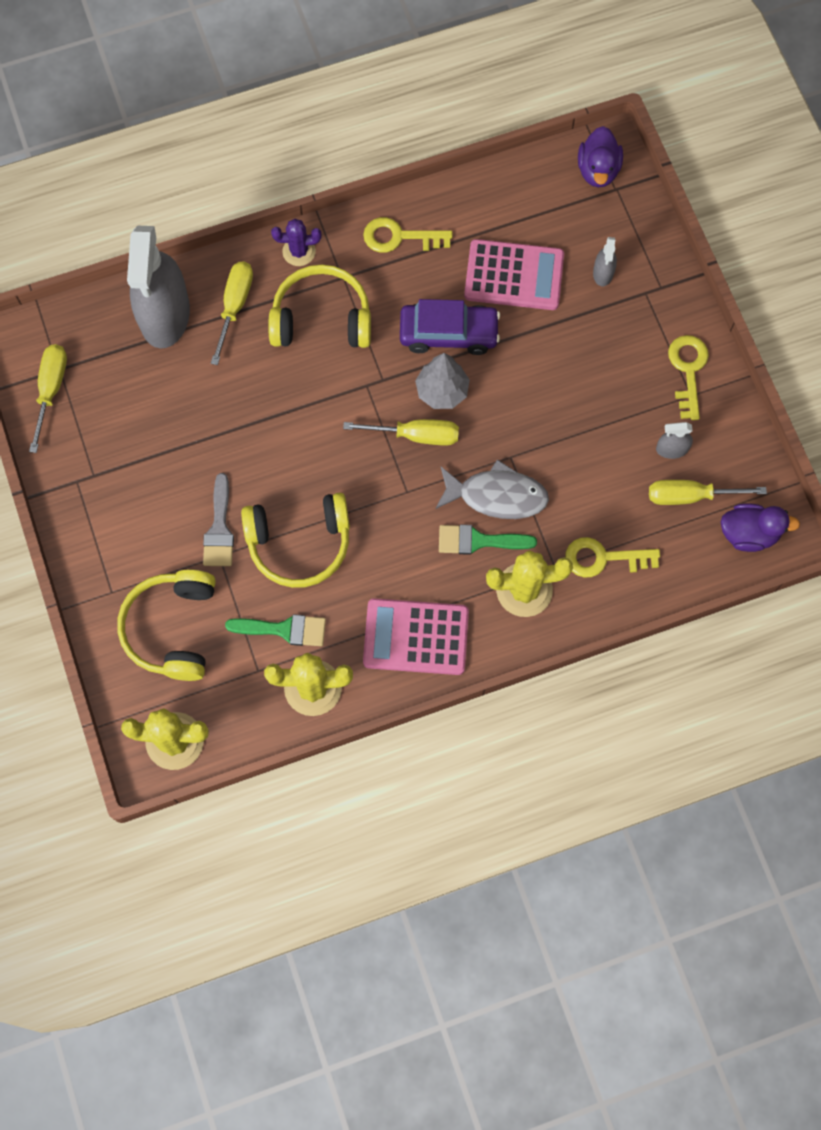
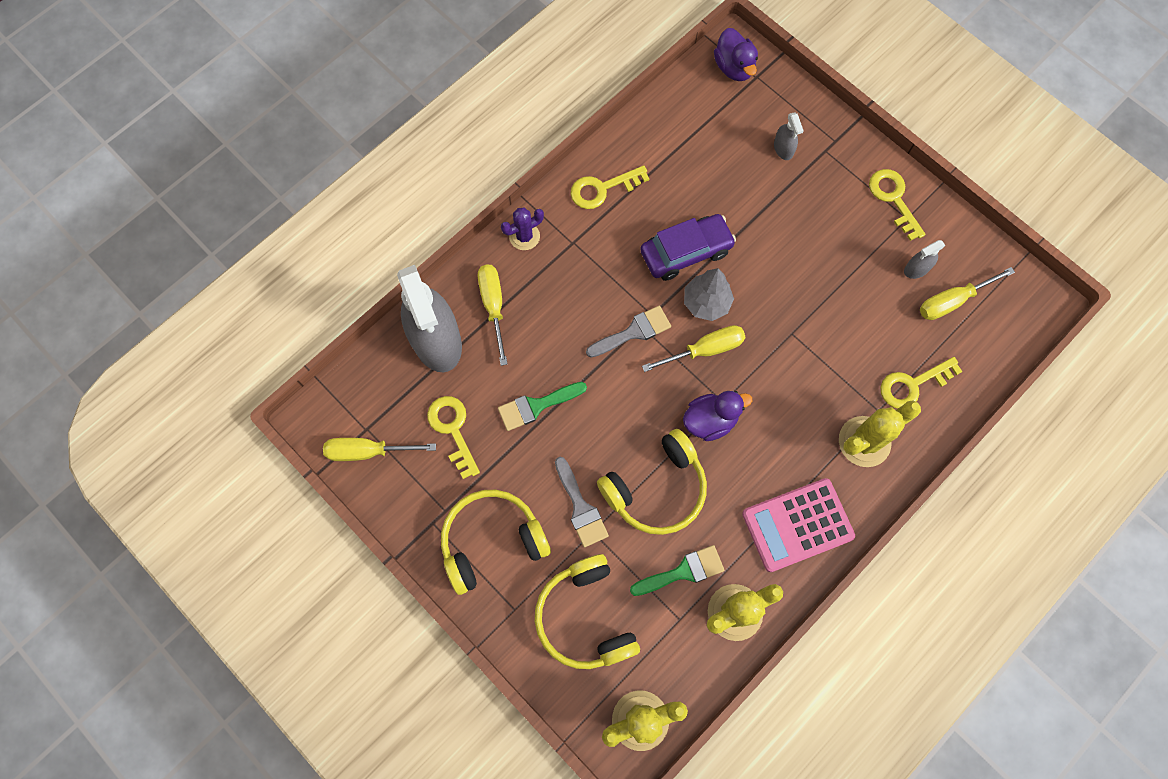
camera: 25 degrees left, 0 degrees up
(51, 390) = (368, 451): yellow screwdriver -> yellow screwdriver turned 75 degrees counterclockwise
(138, 405) = (453, 430): none -> yellow key
(321, 319) = (573, 285): yellow headphones -> yellow headphones (492, 541)
(355, 388) = (633, 332): none -> grey brush
(479, 540) = (804, 416): green brush -> green brush (536, 406)
(497, 495) = (798, 371): grey fish -> none
(514, 275) = (713, 181): pink calculator -> none
(748, 533) = (1014, 311): purple duck -> purple duck (710, 420)

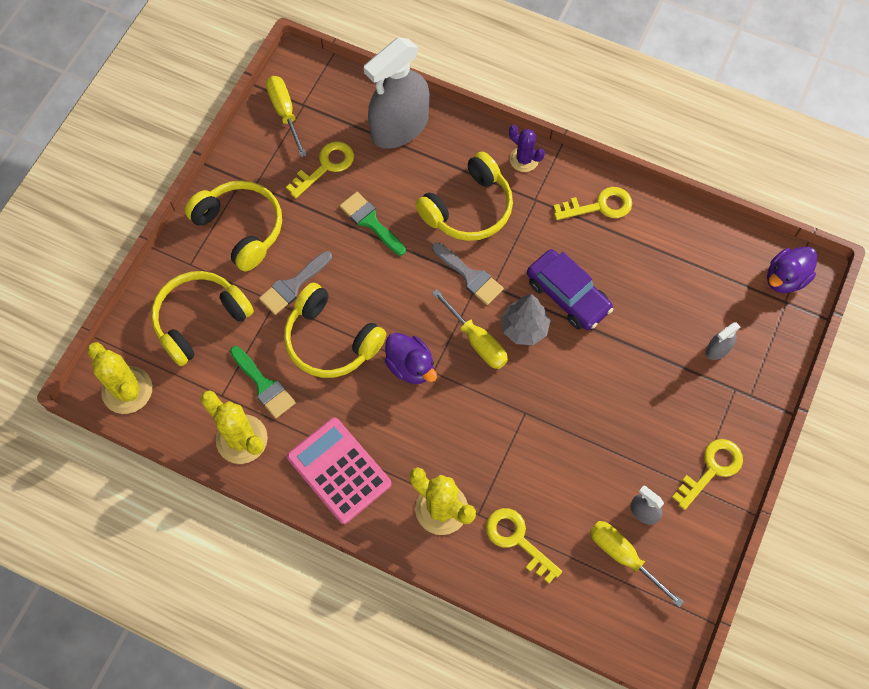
camera: 70 degrees right, 5 degrees down
(493, 307) = (447, 158): yellow screwdriver -> none
(558, 307) = (468, 208): none -> yellow headphones
(602, 189) = (599, 206): yellow key -> yellow key turned 120 degrees clockwise

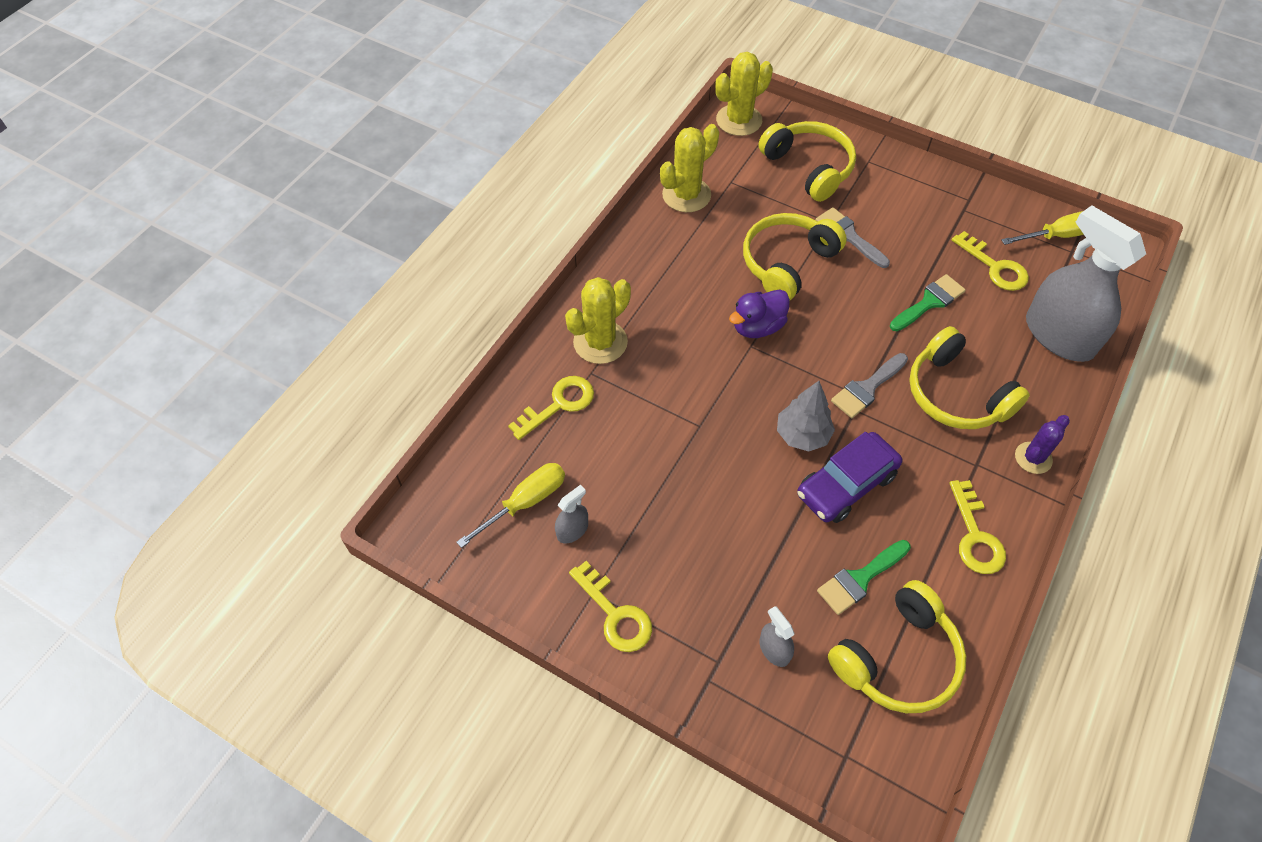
camera: 95 degrees right, 10 degrees down
(241, 228) = (912, 198): yellow headphones -> yellow headphones (897, 658)
(264, 385) = (740, 211): green brush -> green brush (860, 578)
(339, 470) = (649, 264): pink calculator -> none
(476, 340) = (787, 388): yellow screwdriver -> none
(785, 278) = (882, 763): purple duck -> none

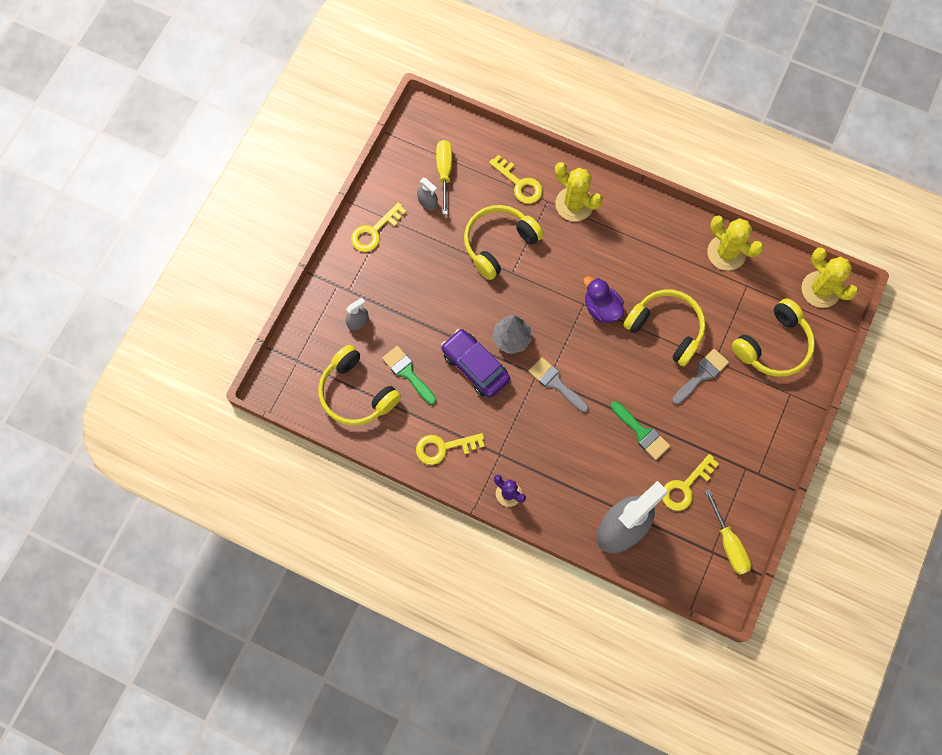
camera: 85 degrees right, 15 degrees up
(525, 502) = (444, 173): yellow screwdriver -> yellow screwdriver turned 135 degrees counterclockwise
(956, 394) = (557, 445): yellow headphones -> yellow headphones (499, 244)

